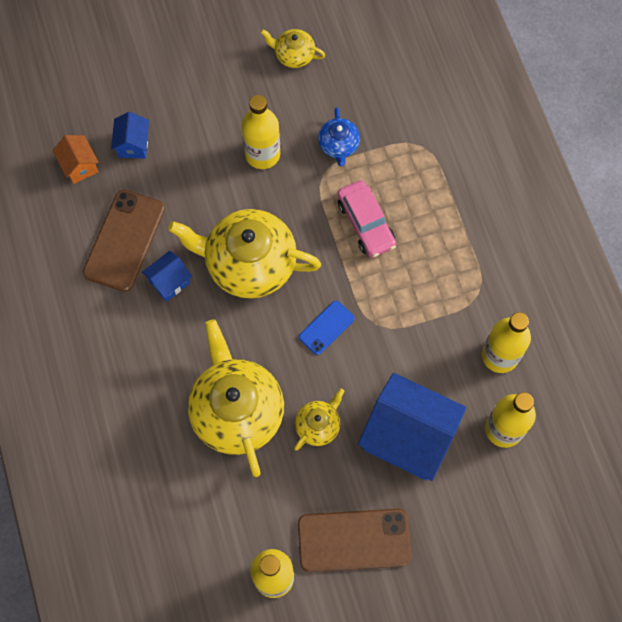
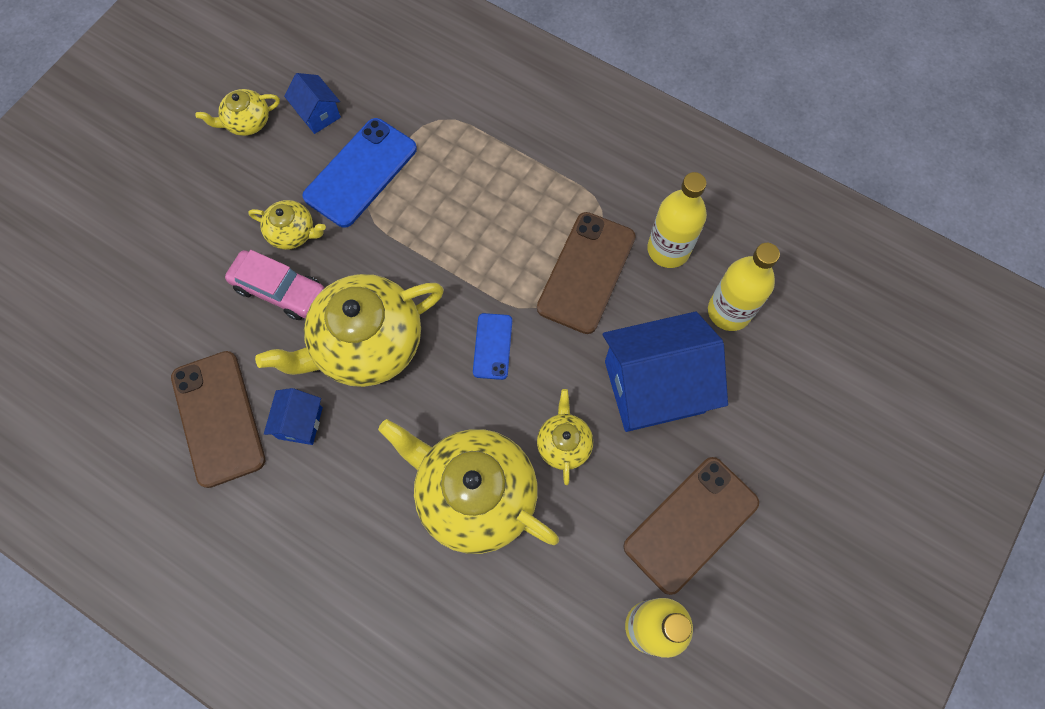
camera: 40 degrees left, 0 degrees up
(79, 166) = (108, 380): orange house -> none
(133, 144) = (150, 318): blue house -> blue house (318, 114)
(262, 154) = (293, 233): yellow bottle -> yellow teapot
(338, 145) = (361, 173): blue teapot -> blue phone
(365, 223) = (447, 224): pink car -> pink car (280, 290)
(430, 327) = (586, 272): none -> brown phone

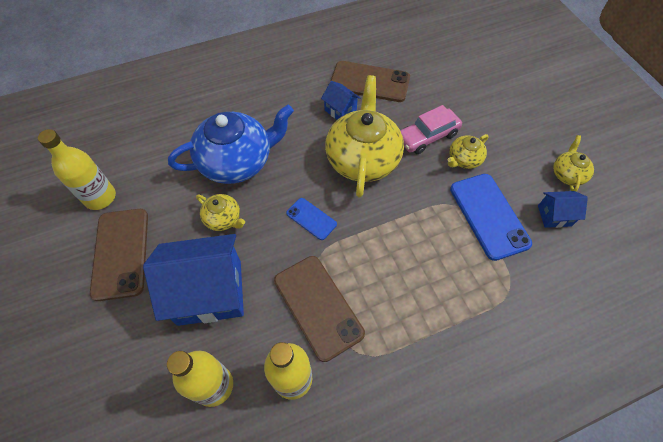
camera: 125 degrees right, 10 degrees down
(474, 494) = (237, 161): yellow teapot -> blue teapot
(654, 387) = (210, 292): blue house -> blue house turned 60 degrees clockwise

